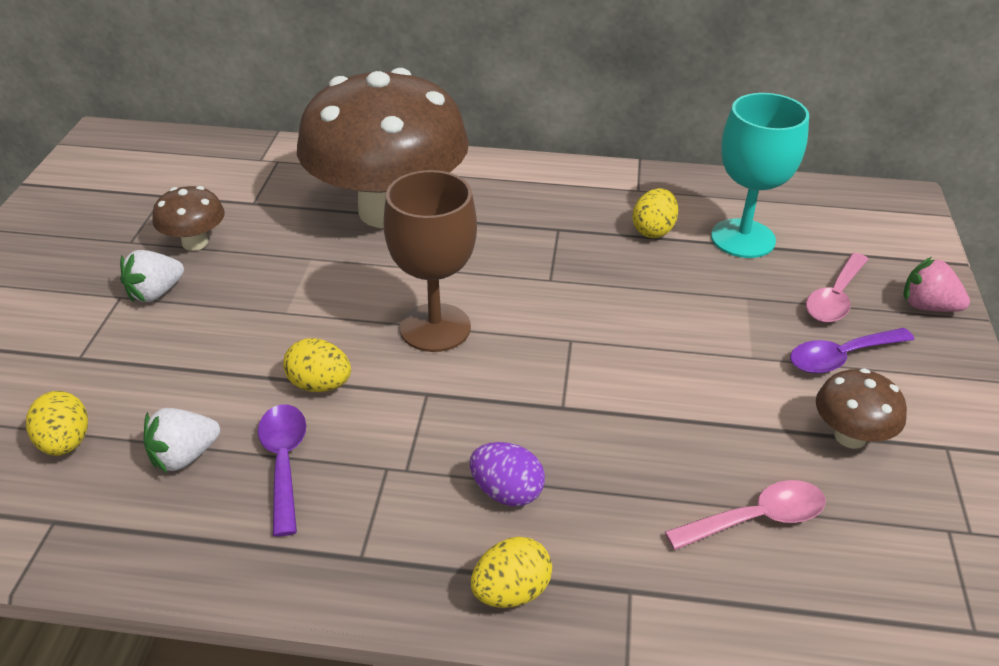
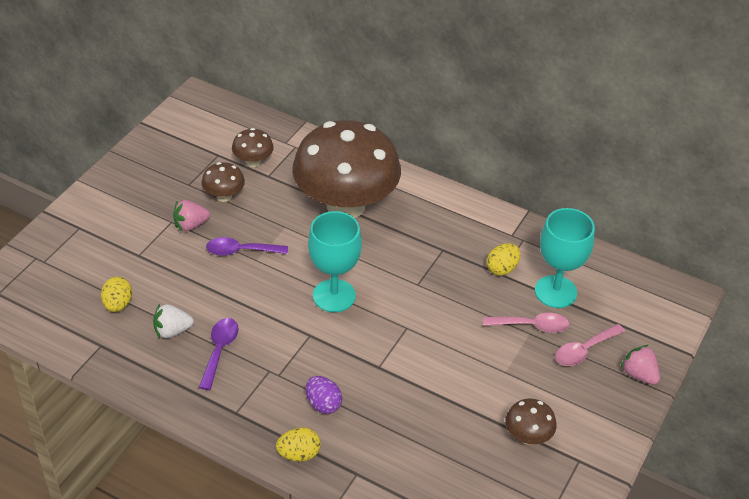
camera: 20 degrees right, 5 degrees up
(155, 293) = (191, 225): white strawberry -> pink strawberry
(222, 191) = (253, 162): none -> brown mushroom
(320, 385) = (256, 312): yellow egg -> none
(435, 328) = (334, 296): brown goblet -> turquoise goblet
(757, 519) = (444, 462): pink spoon -> pink spoon (532, 326)
(841, 357) = (558, 389): purple spoon -> purple spoon (241, 251)

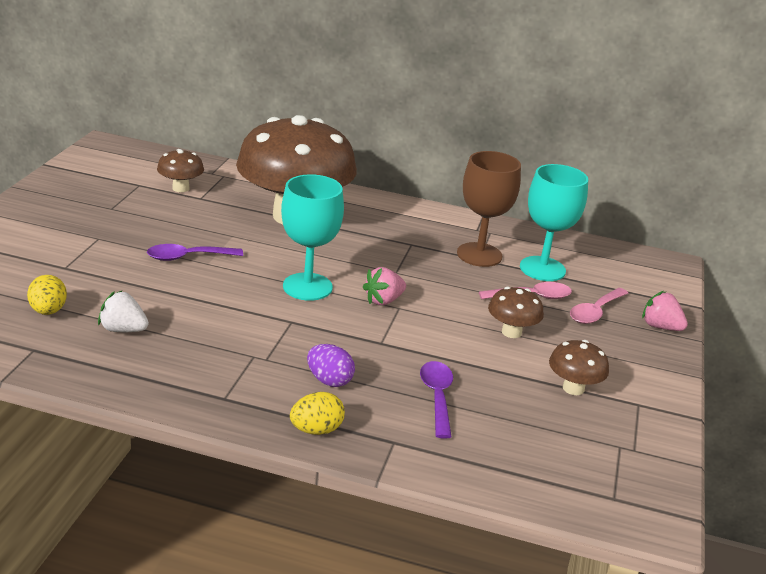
camera: 15 degrees left, 15 degrees down
(172, 331) = (123, 329): white strawberry -> white strawberry turned 45 degrees clockwise
(191, 225) = (122, 240): pink strawberry -> pink strawberry (383, 300)
(219, 350) = (187, 343): purple spoon -> purple spoon (437, 397)
(224, 196) = (155, 215): brown mushroom -> brown mushroom (511, 332)
(502, 269) = (479, 255): yellow egg -> brown goblet

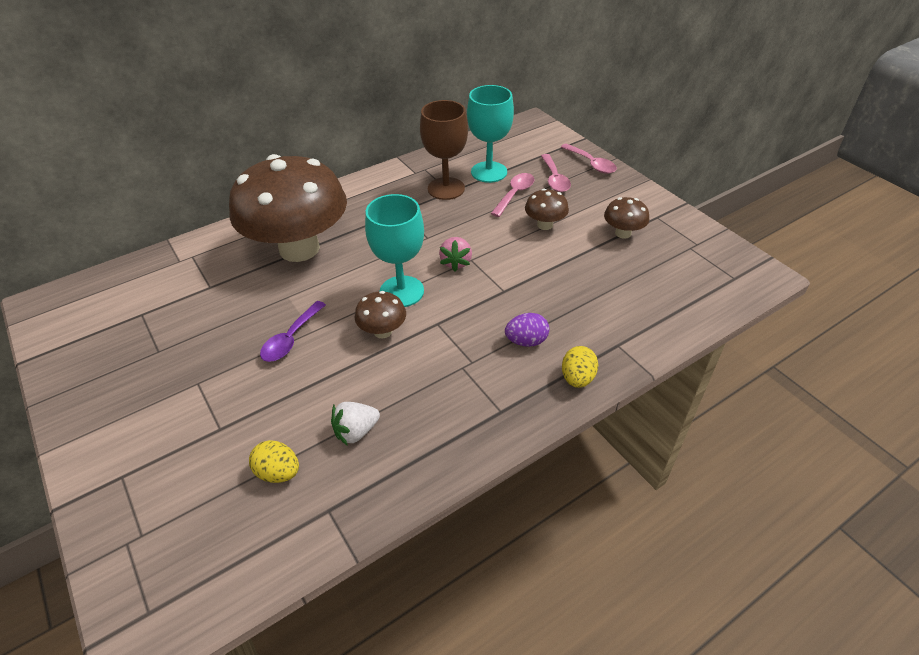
camera: 45 degrees left, 15 degrees up
(180, 188) = (180, 291): brown mushroom -> brown mushroom (382, 331)
(437, 397) = (586, 297): purple spoon -> none
(660, 327) = (591, 164): pink strawberry -> pink spoon

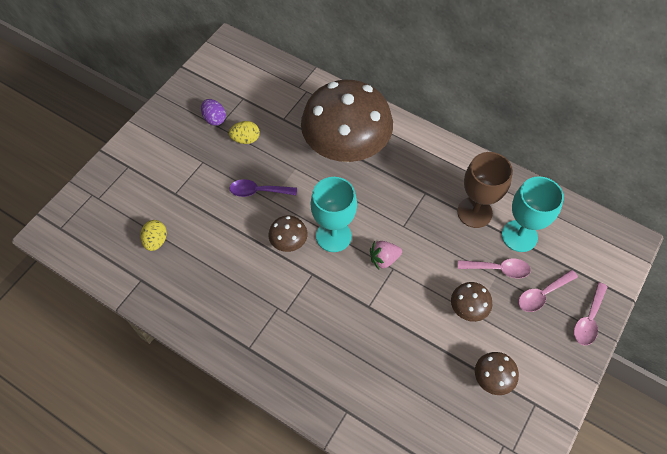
camera: 65 degrees right, 15 degrees up
(356, 431) = (199, 267): white strawberry -> none
(526, 341) = (321, 342): purple egg -> purple egg (214, 119)
(577, 378) = (299, 390): yellow egg -> yellow egg (246, 139)

